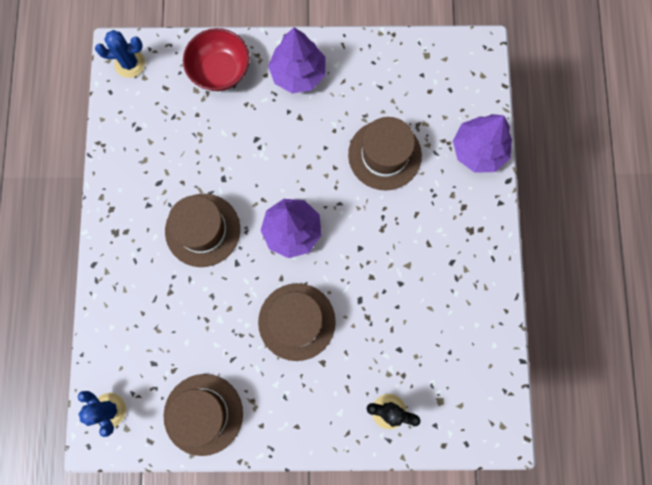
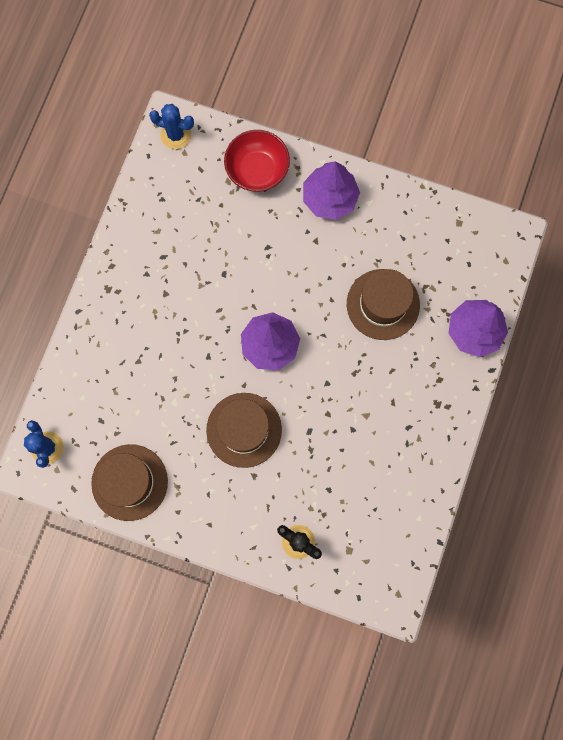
camera: 20 degrees right, 0 degrees up
(202, 230) = (188, 315): brown hat -> none

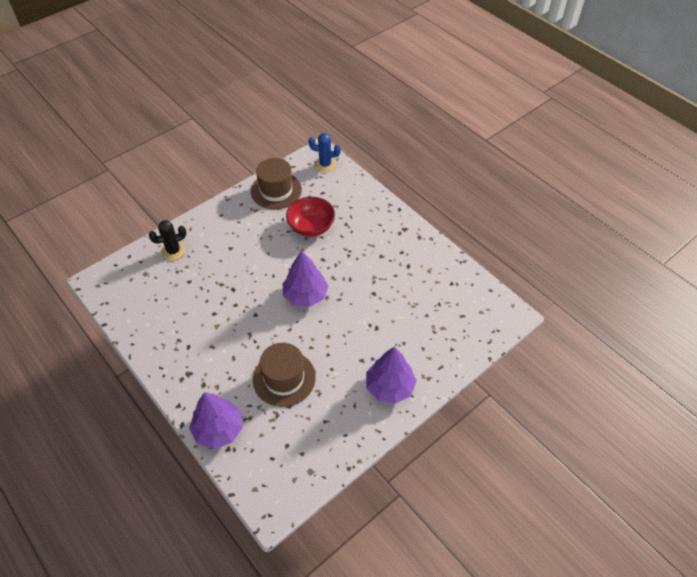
camera: 120 degrees right, 25 degrees down
(176, 135) = (498, 313): blue cactus -> none
(244, 430) = (262, 256): brown hat -> none
(257, 170) = (441, 350): red bowl -> red bowl (311, 227)

